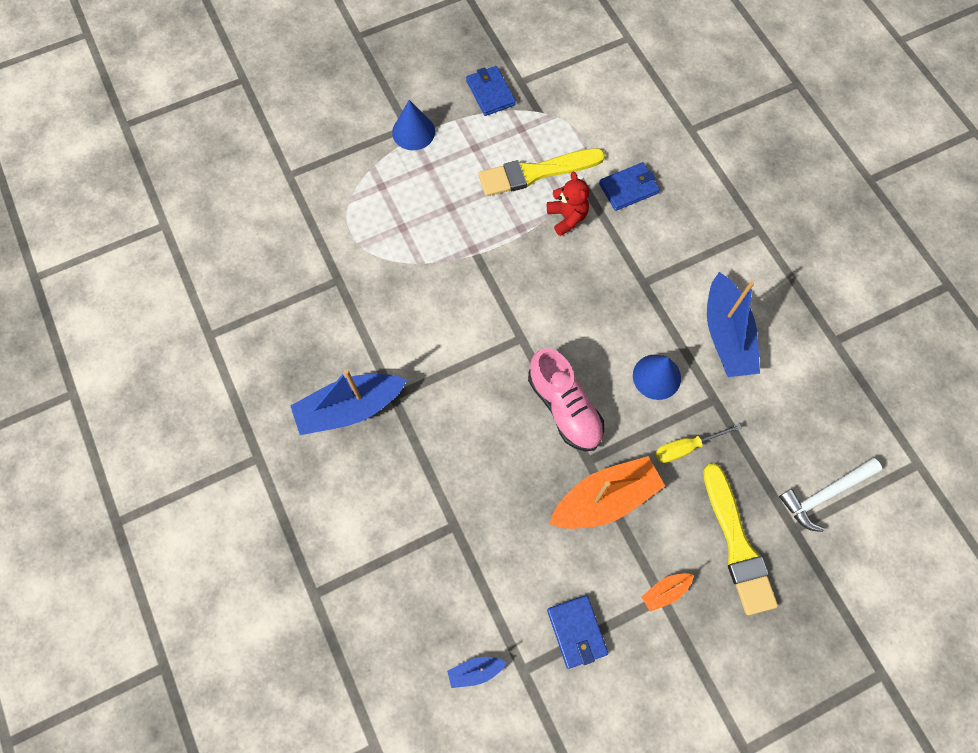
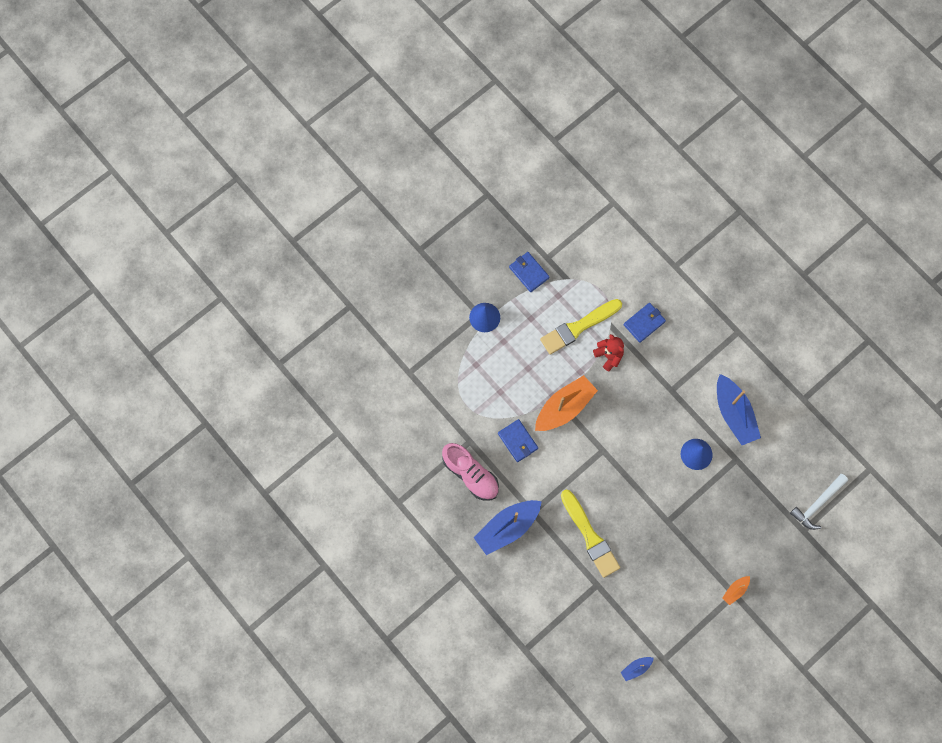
camera: 15 degrees left, 5 degrees up
(564, 408) = (643, 490): pink shoe -> pink shoe (470, 474)
(577, 632) = (689, 628): blue wallet -> blue wallet (518, 441)
(605, 499) = (684, 543): orange boat -> orange boat (564, 407)
(686, 447) = (726, 496): yellow screwdriver -> none
(737, 544) = (771, 549): yellow brush -> yellow brush (590, 536)

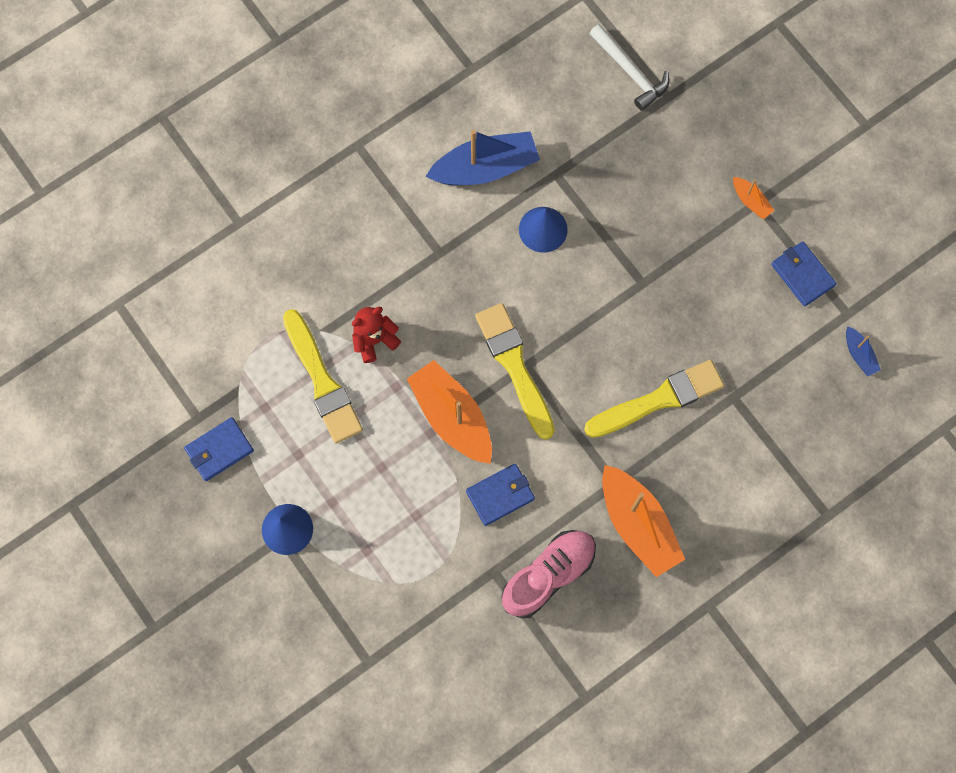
camera: 85 degrees left, 0 degrees up
(507, 527) = (637, 524): blue boat -> orange boat
(601, 443) = (515, 366): none -> yellow brush
(644, 323) = (327, 280): blue wallet -> blue wallet (802, 275)

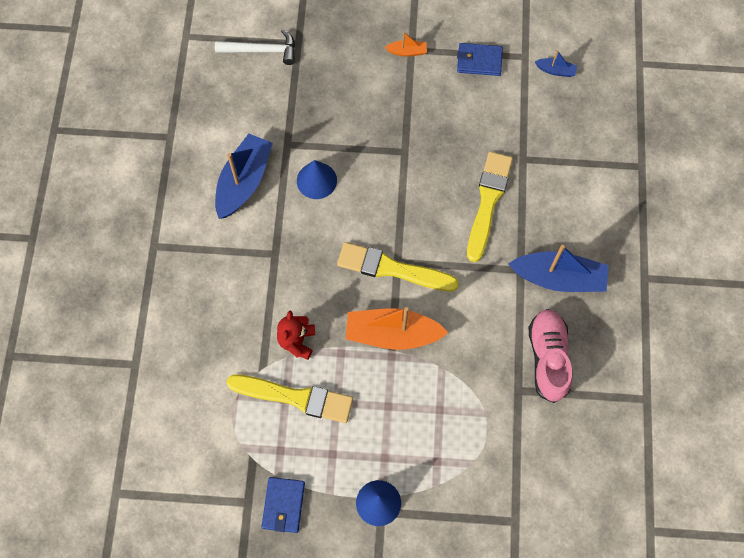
camera: 50 degrees left, 5 degrees down
(500, 495) = (470, 345): blue wallet -> none
(637, 524) = (558, 278): orange boat -> blue boat

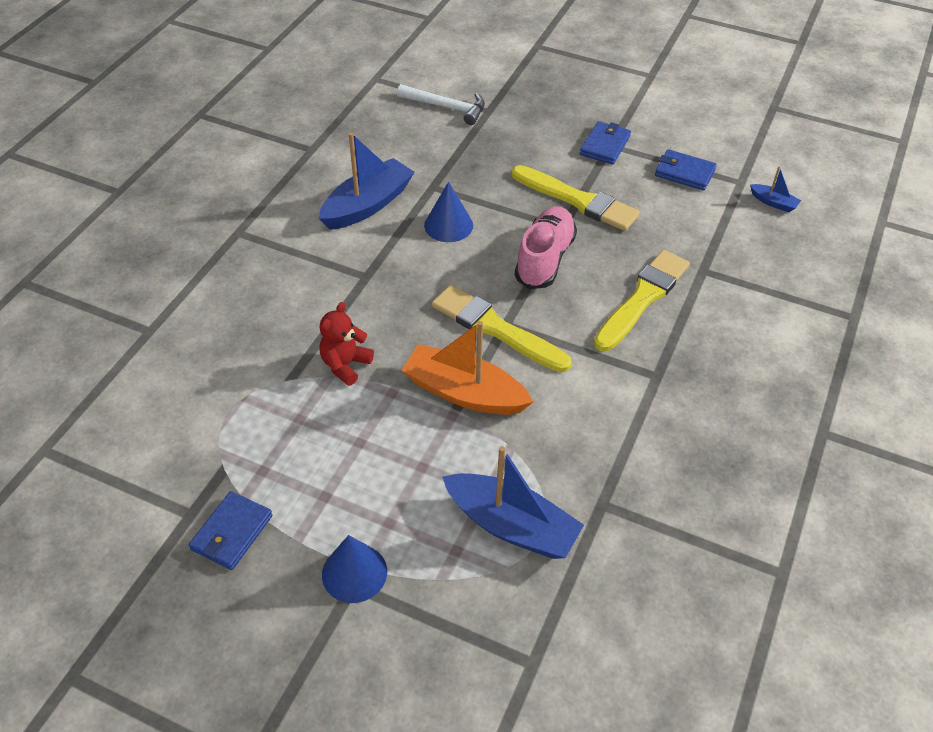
camera: 20 degrees right, 20 degrees down
(295, 397) = (312, 421): yellow brush -> yellow brush (578, 200)
(407, 51) = (604, 145): orange boat -> blue wallet
(548, 358) = (657, 480): pink shoe -> pink shoe (544, 259)
(558, 278) = (704, 398): blue boat -> blue boat (511, 526)

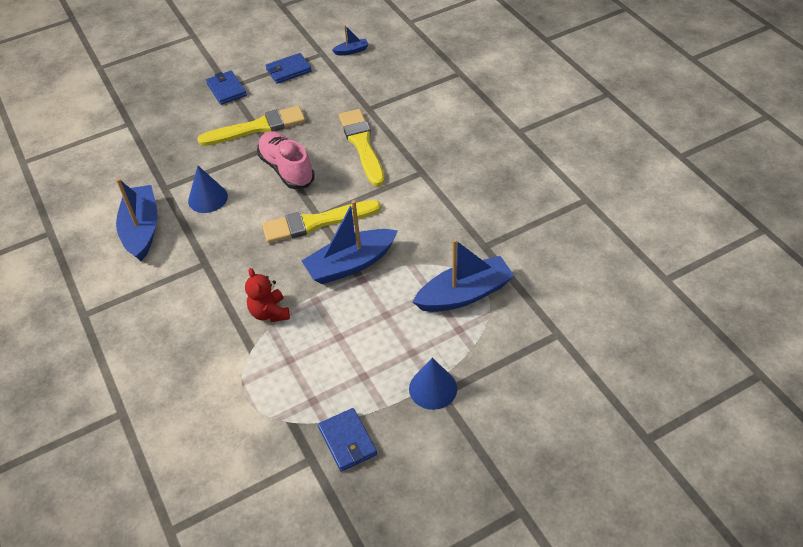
camera: 50 degrees left, 0 degrees up
(446, 107) = (100, 141): white hammer -> none
(464, 393) = (351, 264): orange boat -> blue boat

